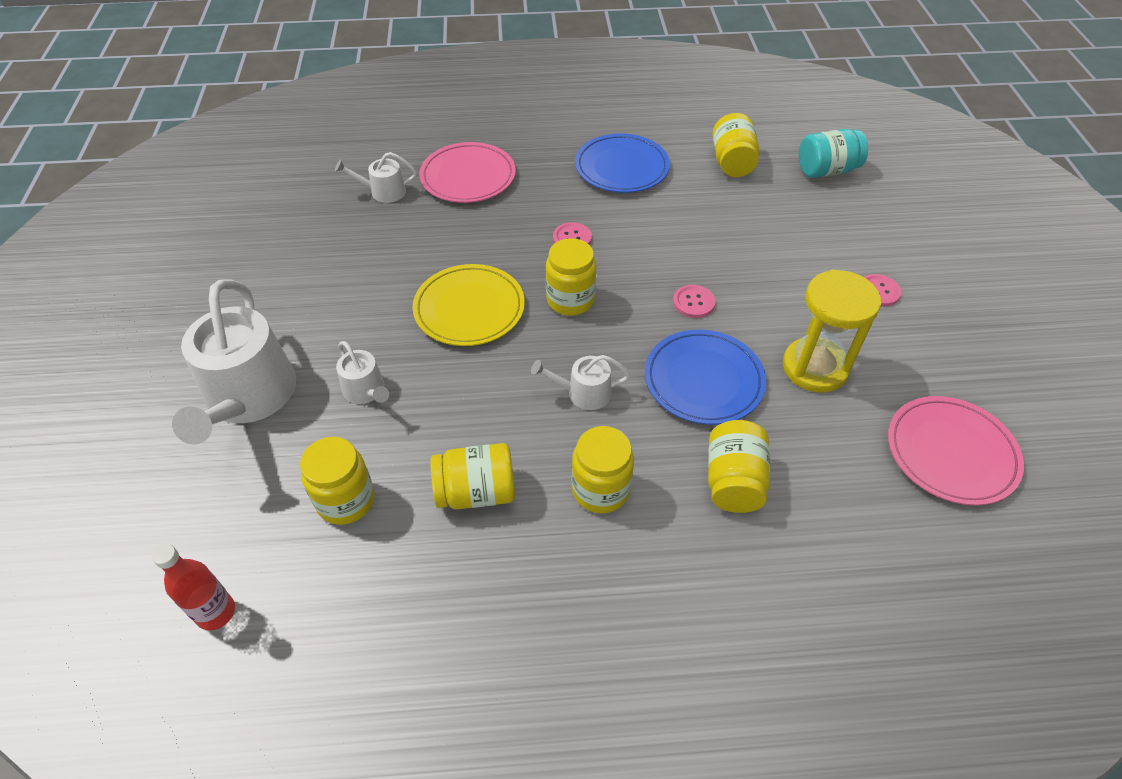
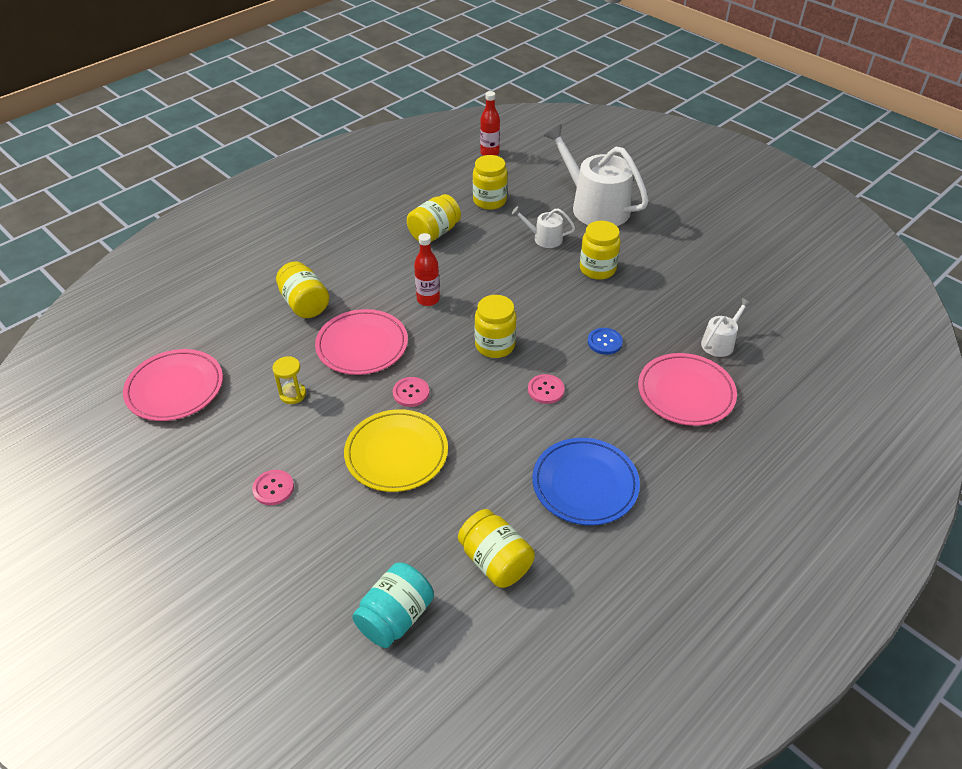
camera: 140 degrees right, 5 degrees down
(469, 309) = (549, 304): yellow plate -> yellow plate (396, 453)
(471, 245) = (604, 342): none -> blue button
(583, 393) = (428, 299): white watering can -> red bottle
(600, 490) = (373, 264): yellow jar -> yellow jar (597, 269)
(703, 380) = (362, 345): blue plate -> pink plate
(814, 367) = (293, 394): yellow hourglass -> yellow hourglass, size x0.49

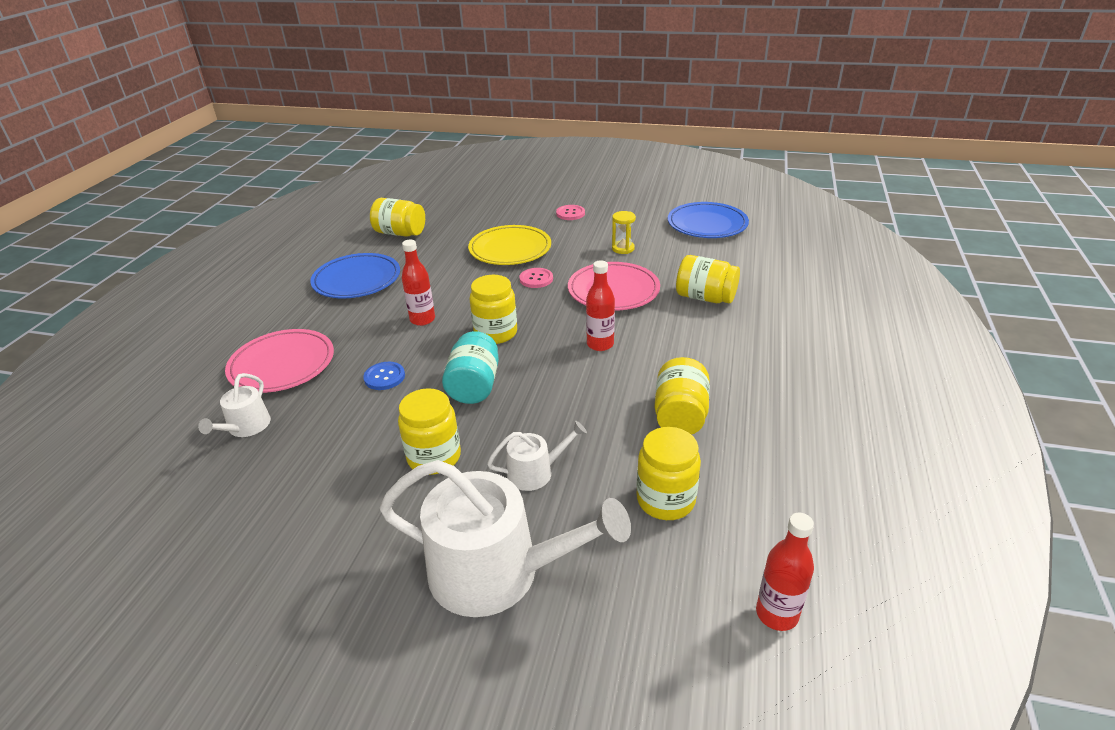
camera: 150 degrees right, 10 degrees down
(175, 388) = (707, 224): pink plate -> blue plate
(395, 617) = (443, 202): turquoise jar -> turquoise jar (474, 386)
(546, 390) = (422, 319): pink button -> red bottle

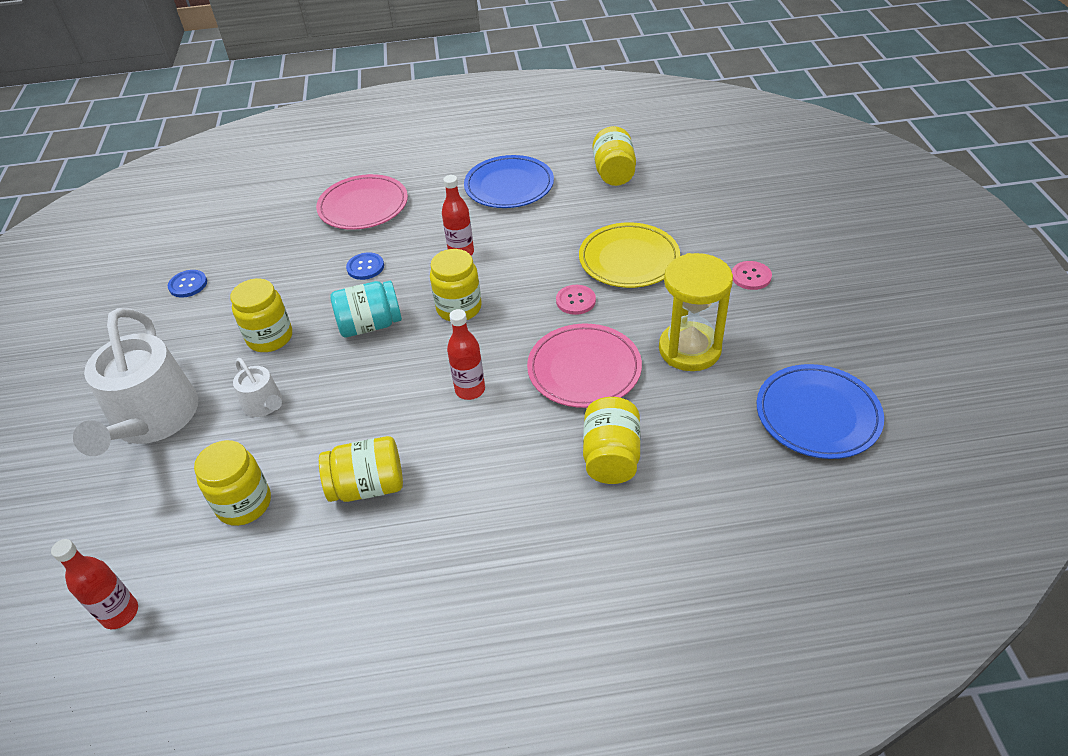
camera: 70 degrees right, 10 degrees up
(246, 427) = (282, 226): white watering can -> none
(269, 522) = (188, 285): none -> blue button
(623, 248) = (689, 349): yellow hourglass -> yellow hourglass, size x2.04

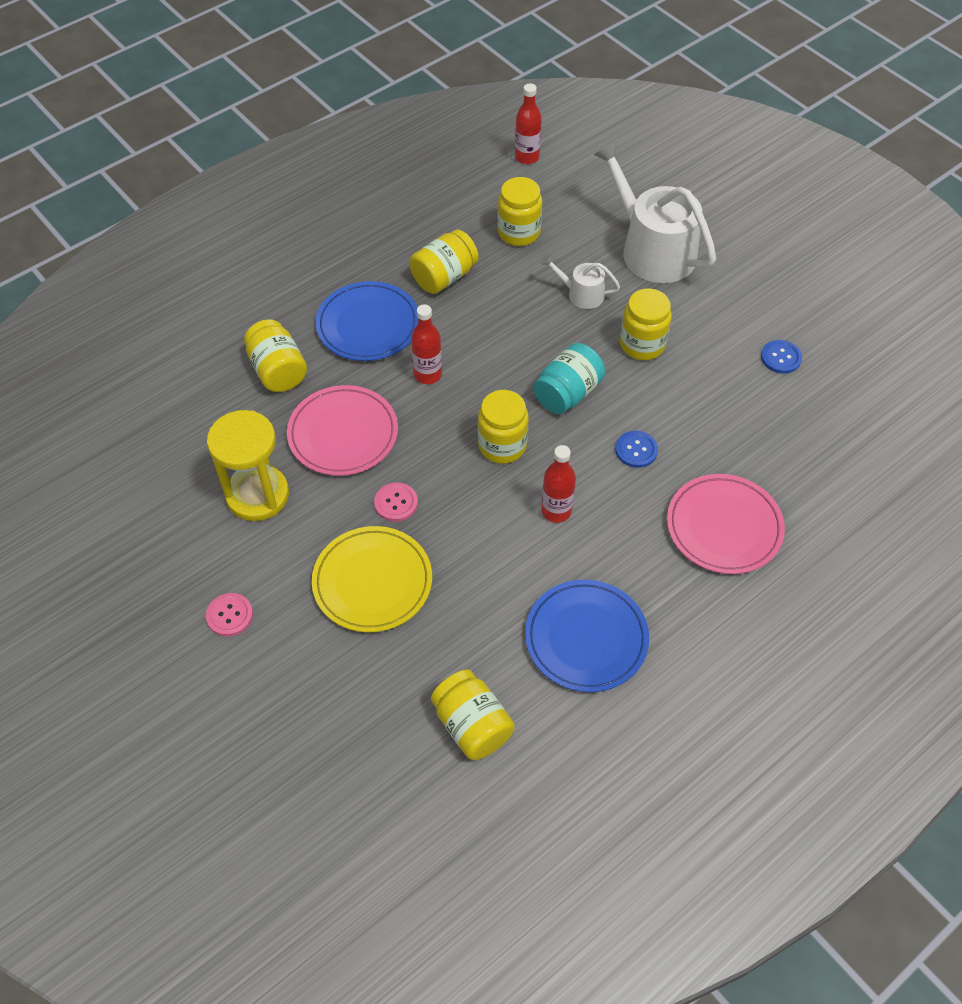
camera: 145 degrees right, 10 degrees up
(817, 415) = (121, 477): blue plate -> blue plate (368, 325)

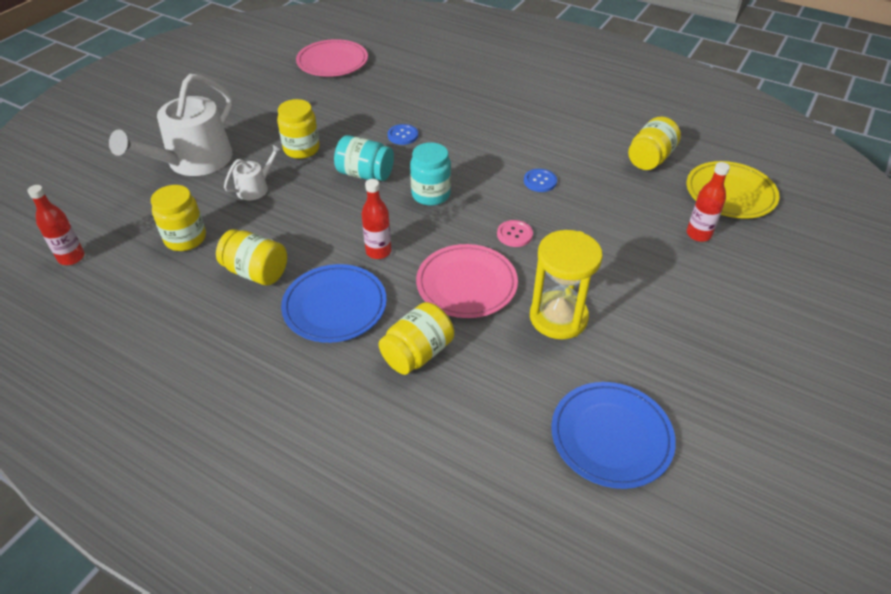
camera: 110 degrees left, 10 degrees down
(229, 615) = (672, 294): pink button -> none
(372, 582) = (587, 227): yellow plate -> yellow plate (730, 193)
(502, 445) = (431, 194): yellow jar -> turquoise jar
(556, 511) = (473, 158): red bottle -> red bottle (698, 234)
(581, 294) = (256, 188): white watering can -> white watering can turned 135 degrees counterclockwise
(586, 638) = (558, 129): blue plate -> blue plate (611, 437)
(724, 527) = (445, 95): pink plate -> pink plate (332, 62)
(781, 358) = (293, 92): blue button -> blue button (540, 181)

